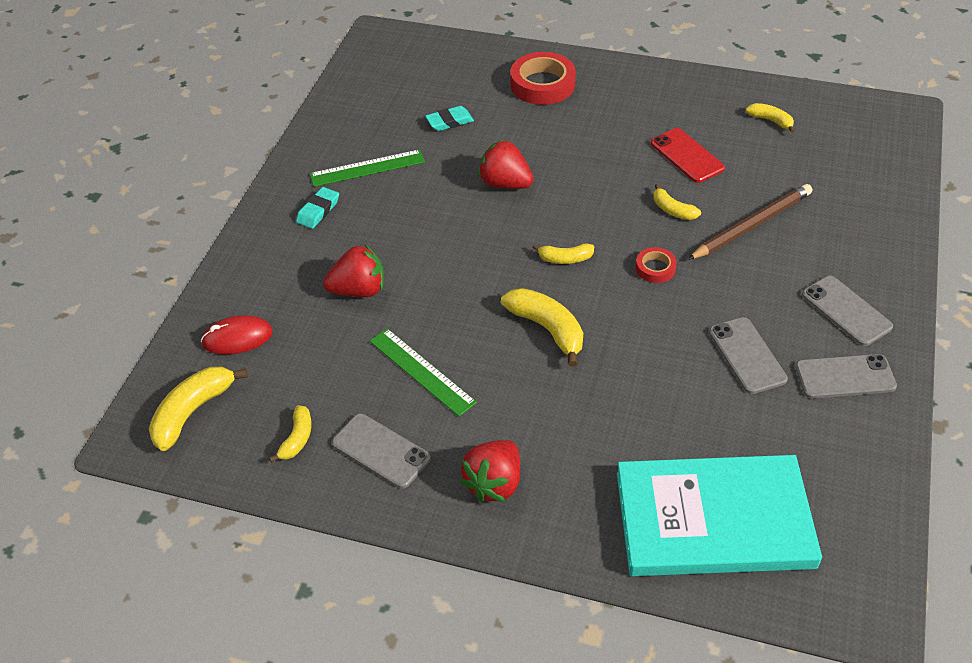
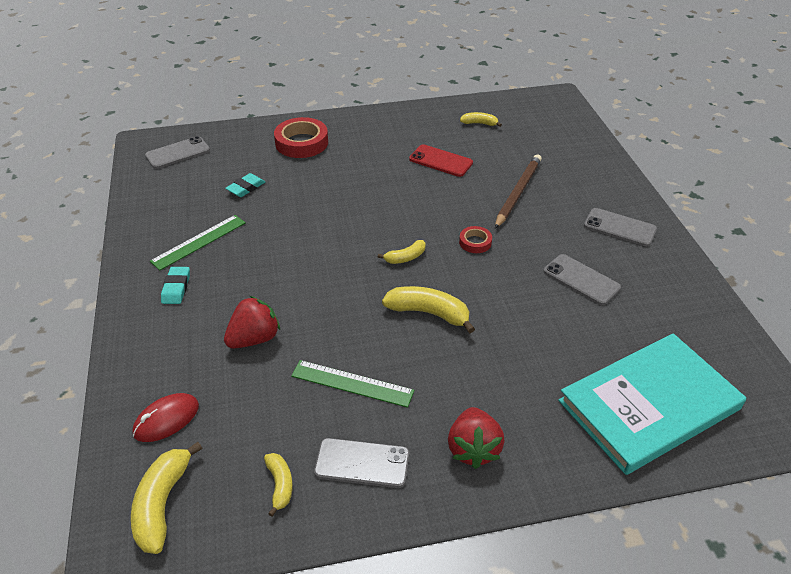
camera: 30 degrees left, 5 degrees down
(505, 183) = (321, 219): red strawberry -> none
(672, 210) = (457, 199): yellow banana -> none
(845, 377) = (652, 270): grey phone -> grey phone (178, 153)

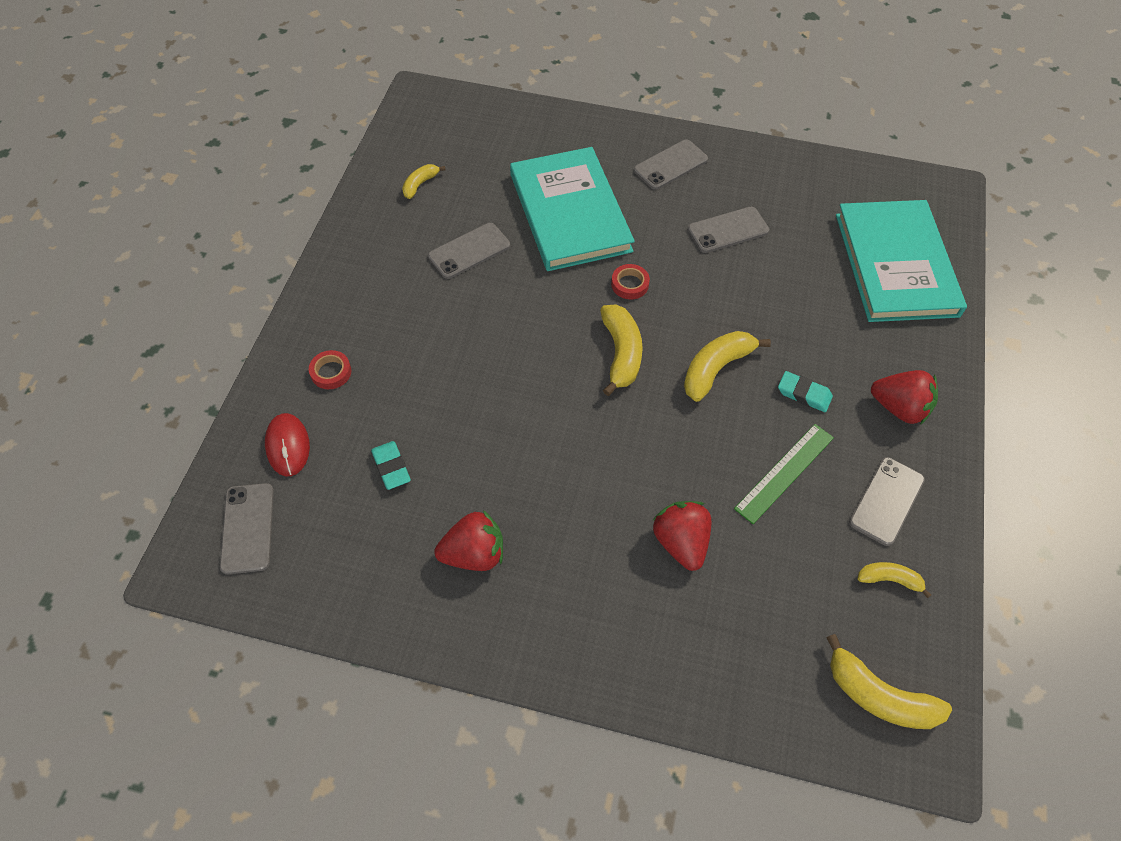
camera: 65 degrees left, 15 degrees up
(166, 419) = (767, 666): red mouse -> red mouse (288, 446)
(176, 288) = (552, 603): turquoise eraser -> turquoise eraser (804, 394)
(199, 242) = (474, 554): green ruler -> red strawberry
(301, 143) = (331, 372): red tape -> red tape, size x0.52
(405, 257) = (621, 354): yellow banana -> yellow banana, size x1.73
(440, 161) = (469, 251): red phone -> grey phone
(517, 192) = (569, 212): brown pencil -> turquoise book

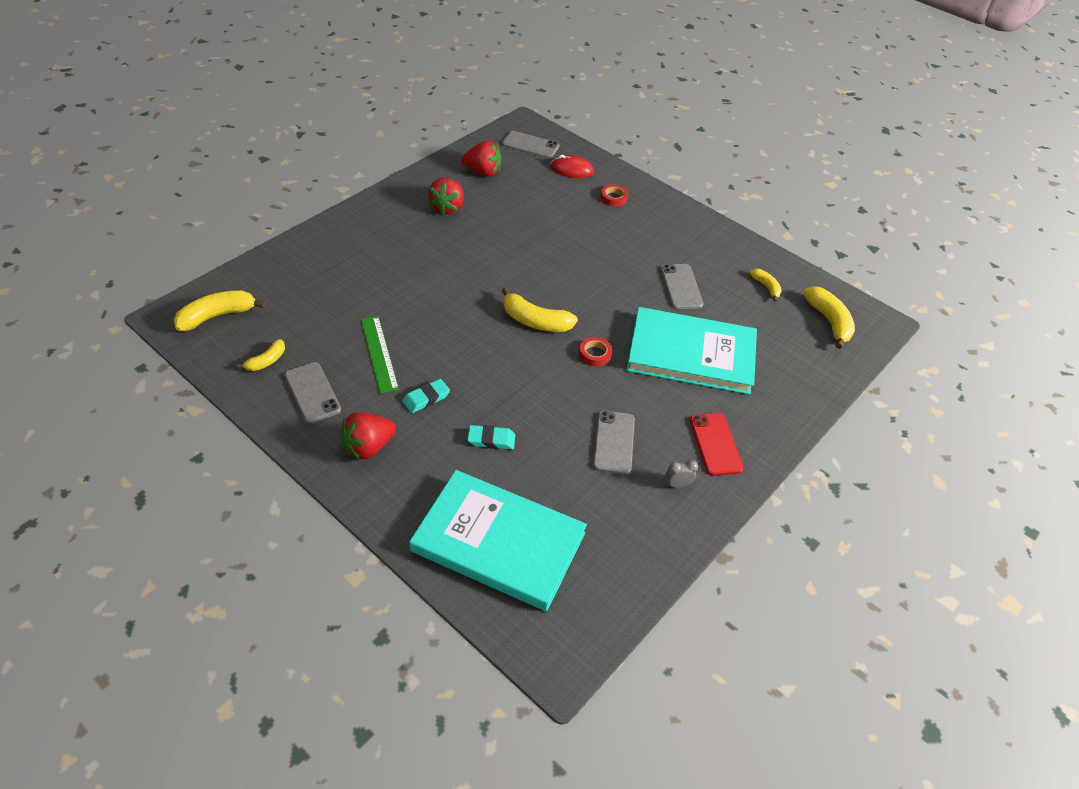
camera: 115 degrees right, 10 degrees down
(391, 467) = (528, 198): turquoise eraser -> turquoise eraser (491, 440)
(670, 165) = (715, 444): grey phone -> red phone
(681, 542) = (380, 284): red strawberry -> red strawberry (483, 172)
(716, 369) = (485, 362): yellow banana -> yellow banana (829, 321)
(736, 175) = (677, 485): none -> grey clock

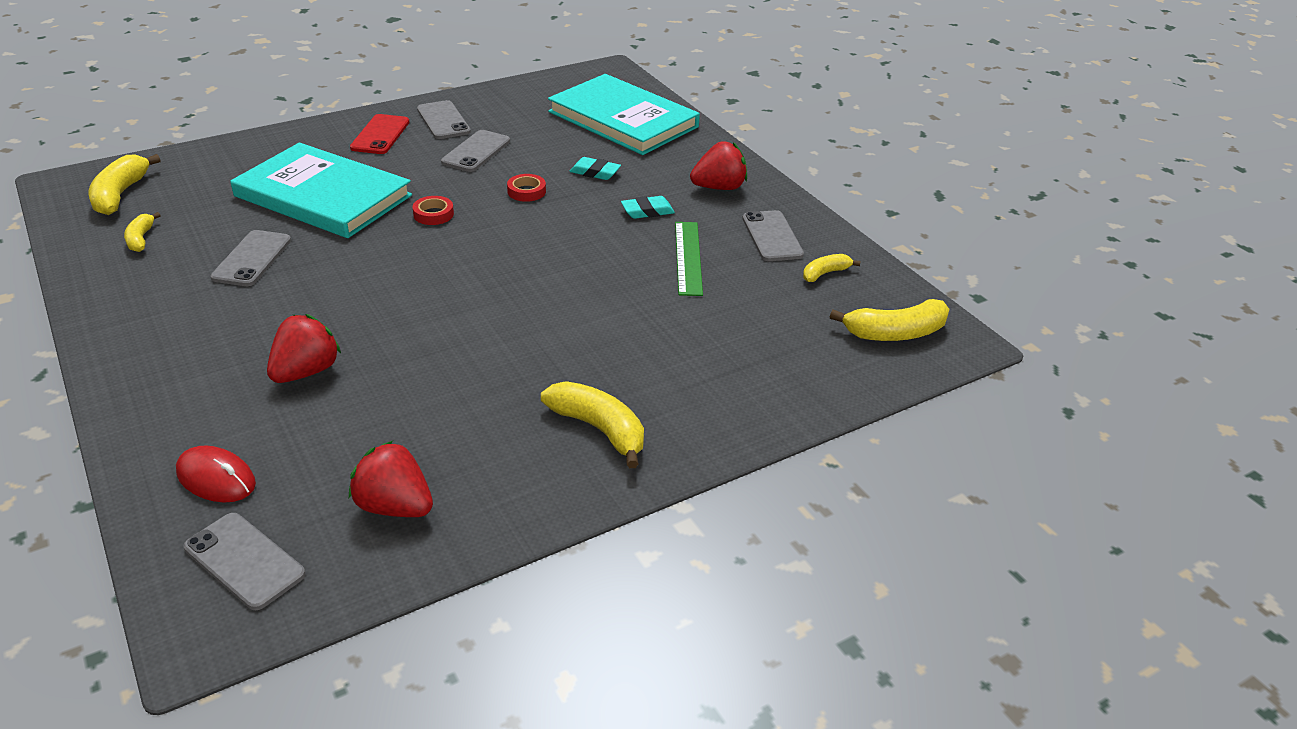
camera: 160 degrees left, 10 degrees down
(448, 208) = (506, 438): red strawberry -> red strawberry (306, 371)
(535, 321) = (478, 256): yellow banana -> yellow banana (599, 429)
(613, 198) = (201, 403): red tape -> red tape (526, 191)
(677, 485) = (443, 120): grey clock -> grey phone

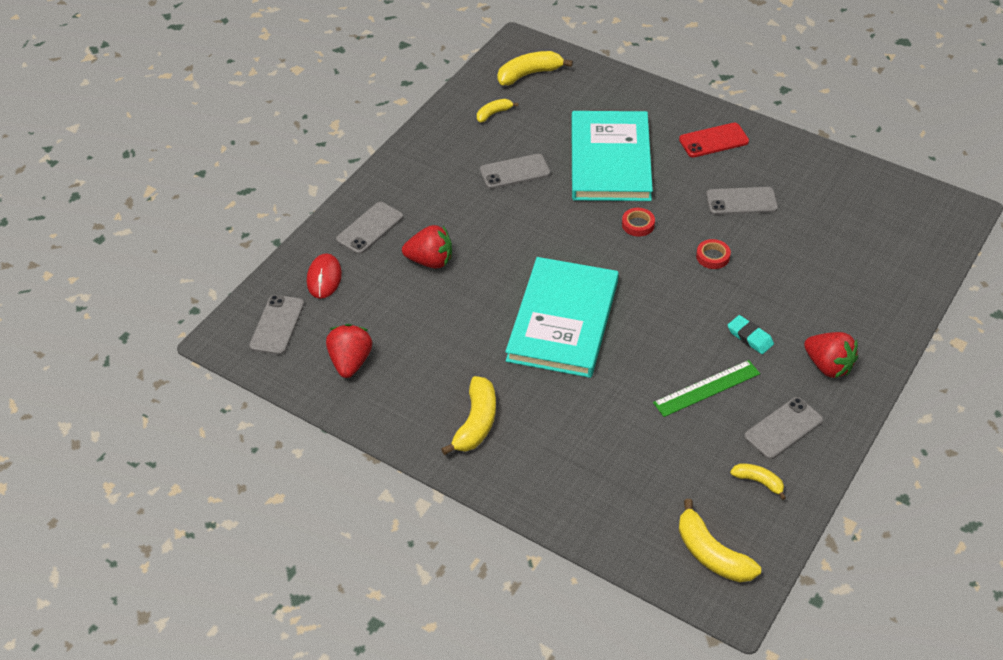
camera: 65 degrees right, 10 degrees up
(443, 120) = (768, 160): grey phone -> grey phone (370, 228)
(595, 172) = (777, 281): turquoise eraser -> none
(623, 119) = (880, 259): turquoise book -> turquoise book (563, 320)

